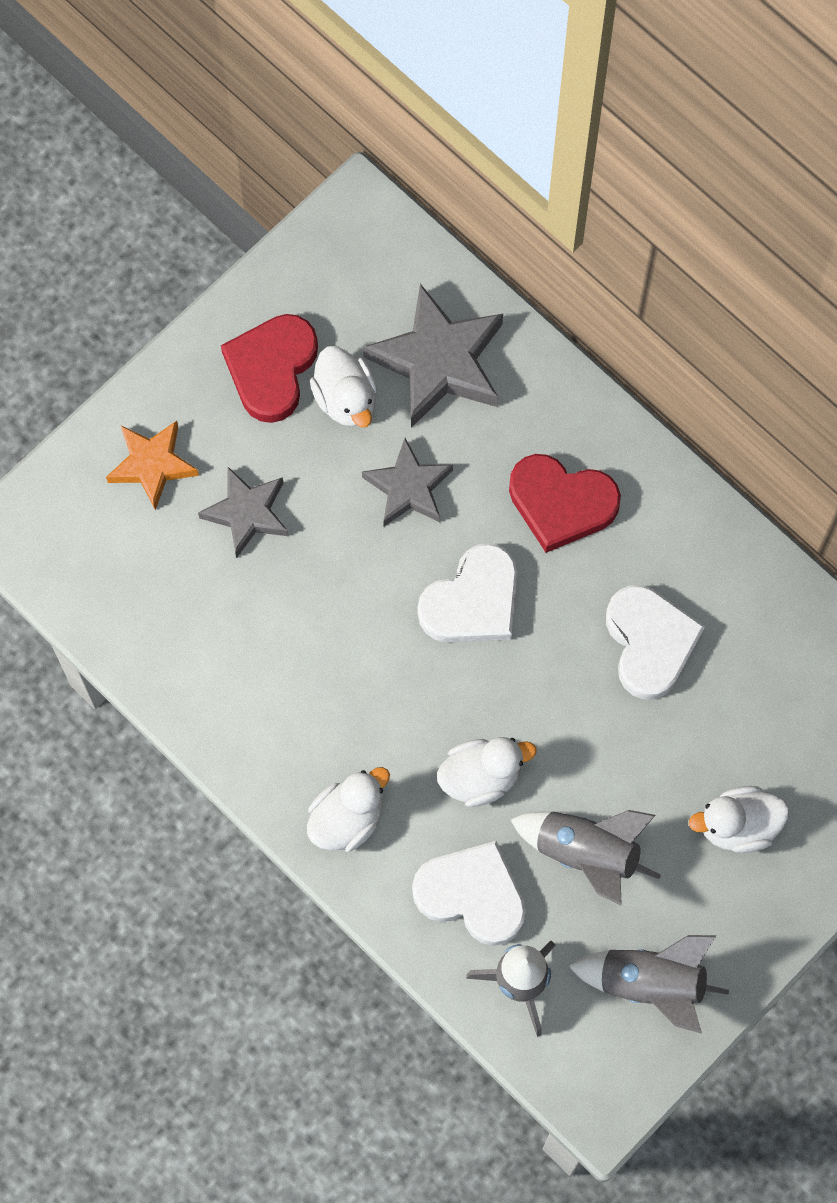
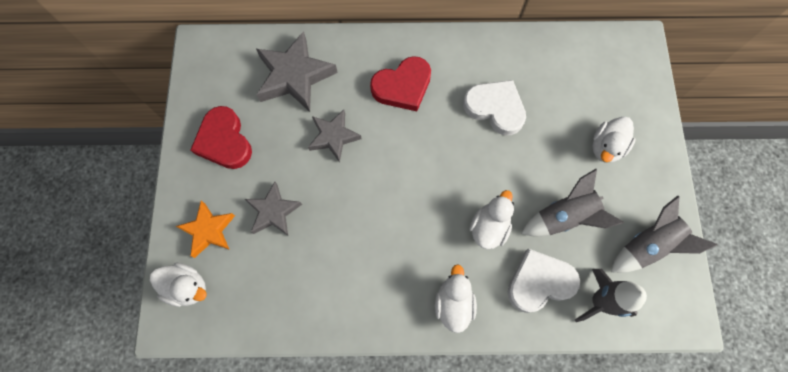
camera: 45 degrees left, 0 degrees up
(346, 399) = (270, 125): white duck -> white duck (187, 287)
(473, 601) = (408, 158): white heart -> none

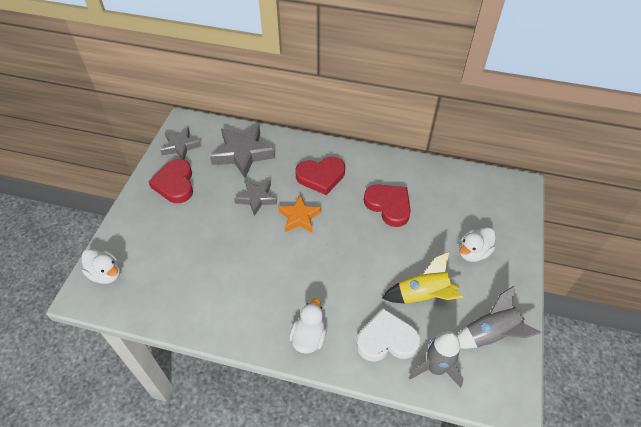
camera: 15 degrees right, 20 degrees down
(208, 230) = (138, 239): orange star -> orange star (299, 217)
(273, 211) = (191, 238): grey star -> grey star (180, 146)
(489, 227) = (356, 288): white duck -> none
(495, 108) = (388, 206): white heart -> red heart
(564, 217) = (423, 295): grey rocket -> yellow rocket

